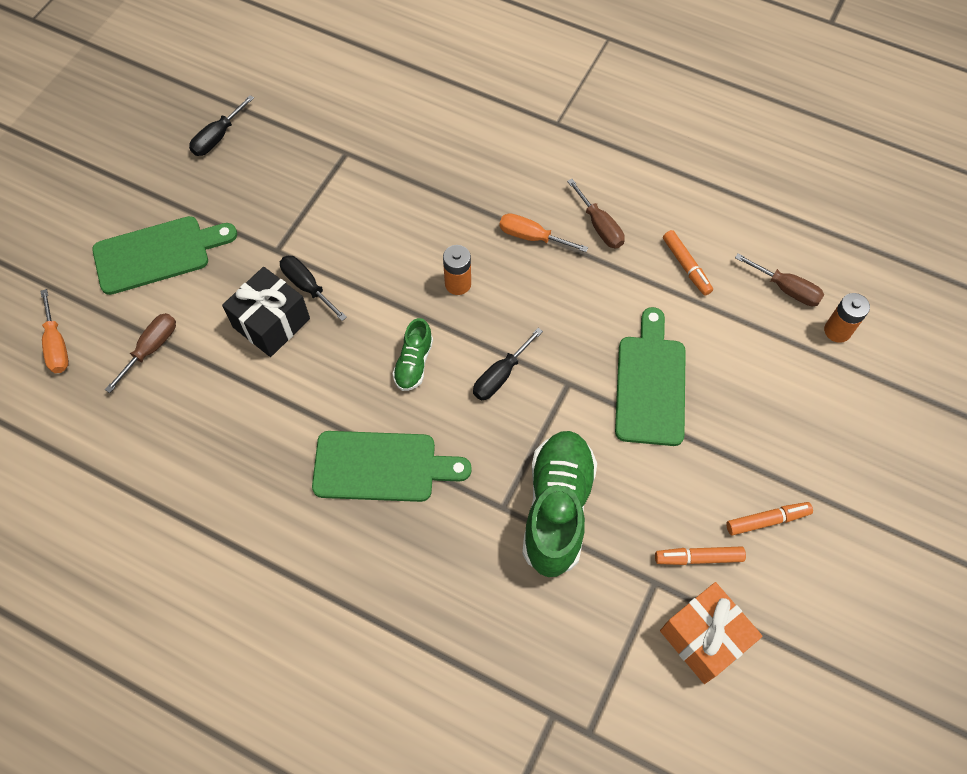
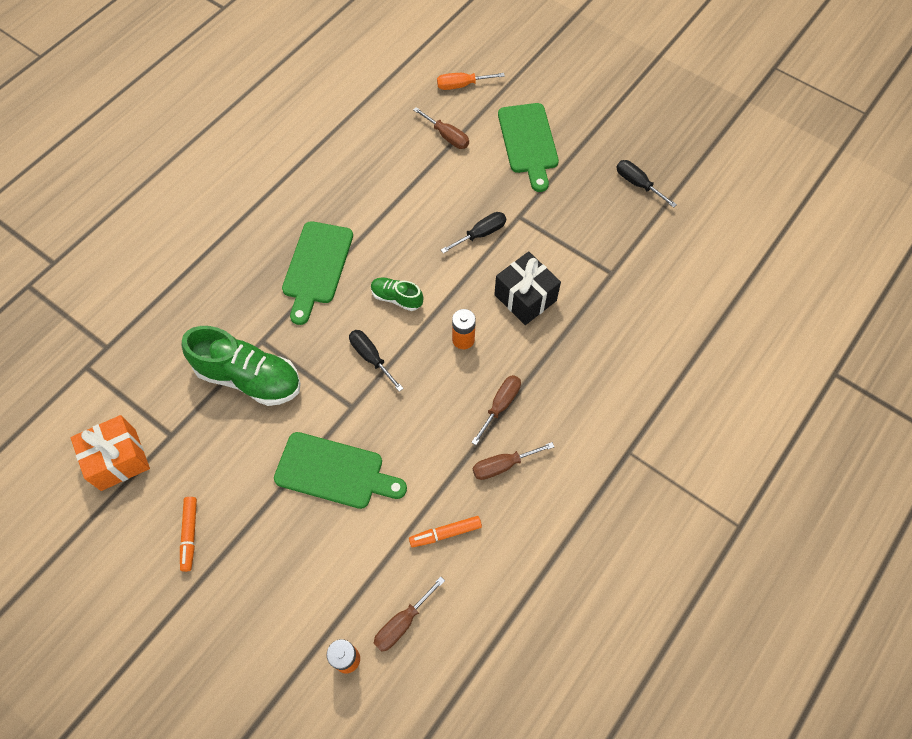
camera: 100 degrees right, 0 degrees up
(271, 323) = (453, 208): black gift -> black gift (525, 298)
(532, 237) = (500, 405): orange screwdriver -> brown screwdriver
(699, 558) = (178, 472): orange marker -> none

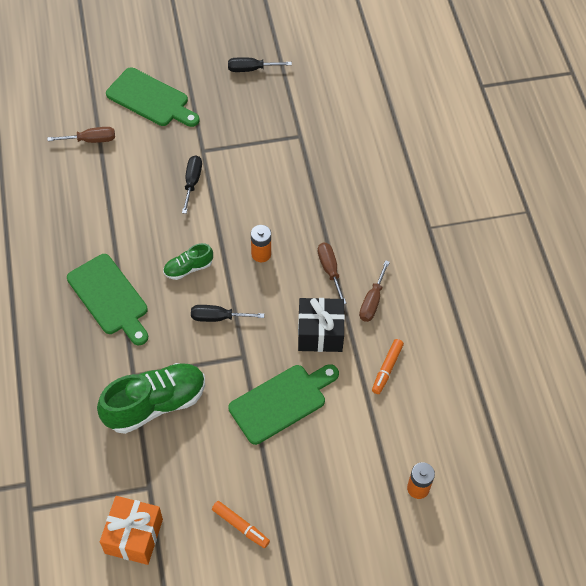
camera: 50 degrees left, 5 degrees down
(402, 623) = (423, 438): brown screwdriver -> none
(462, 85) = (58, 98): orange screwdriver -> none
(525, 298) = (267, 196): black gift -> black gift (320, 333)

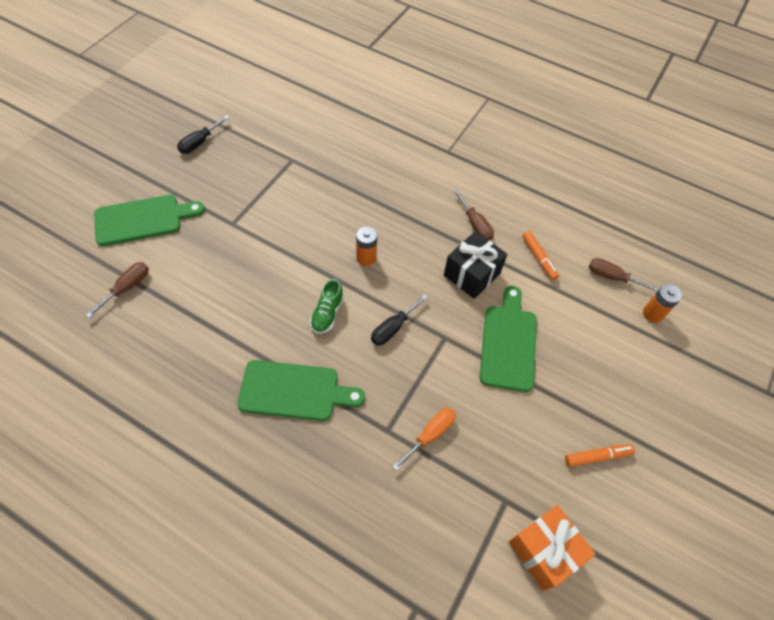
camera: 50 degrees left, 0 degrees up
(155, 404) = (430, 434): green shoe -> orange screwdriver
(192, 182) = (252, 251): black screwdriver -> none
(330, 270) = (424, 228): brown screwdriver -> brown screwdriver (612, 277)

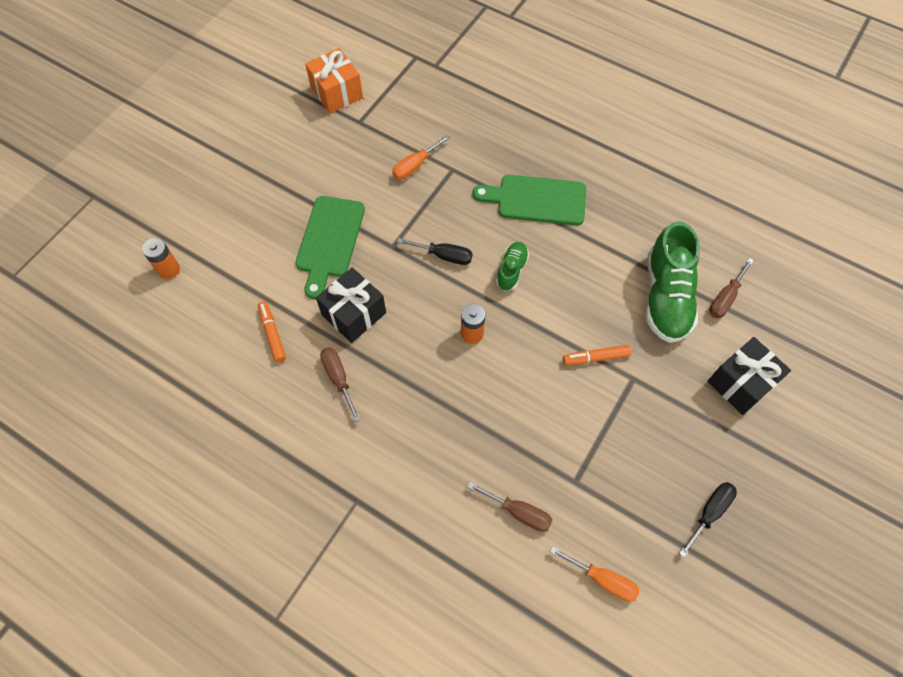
camera: 175 degrees left, 5 degrees up
(143, 219) = (740, 383): green cutting board -> black gift
(183, 289) = (666, 297): none -> green shoe
(282, 112) = (602, 579): none -> orange screwdriver
(393, 328) = (444, 256): black screwdriver -> black screwdriver turned 60 degrees clockwise
(597, 456) = (275, 149): orange marker -> orange marker (596, 357)
(612, 277) = (196, 310): brown screwdriver -> brown screwdriver (519, 512)

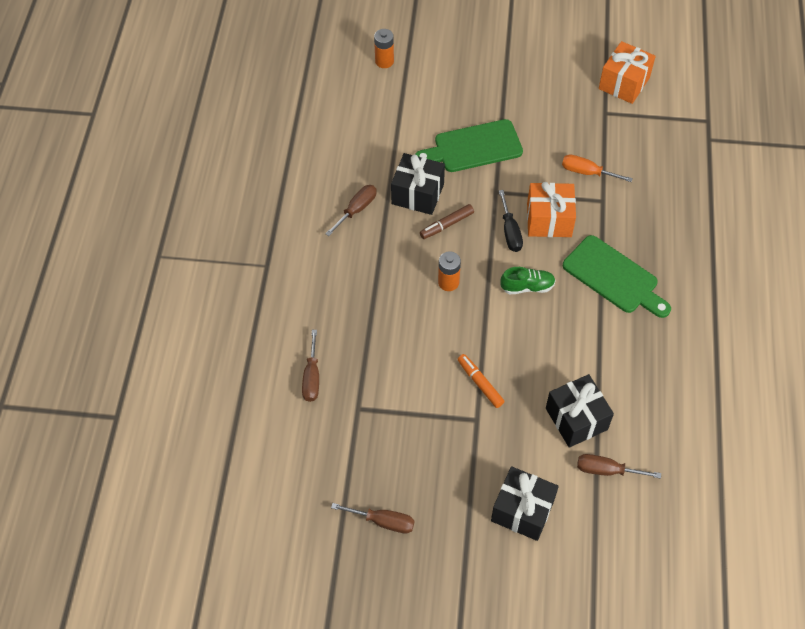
camera: 65 degrees right, 5 degrees down
(272, 334) = (369, 150): orange marker -> none
(405, 305) = (447, 225): none -> brown marker
(449, 219) = (549, 220): none -> orange gift
(536, 200) = (613, 277): green cutting board -> green cutting board turned 150 degrees clockwise
(602, 579) = (286, 457): orange screwdriver -> none
(666, 297) = (576, 419): green shoe -> black gift
(709, 513) = (383, 521): black screwdriver -> brown screwdriver

